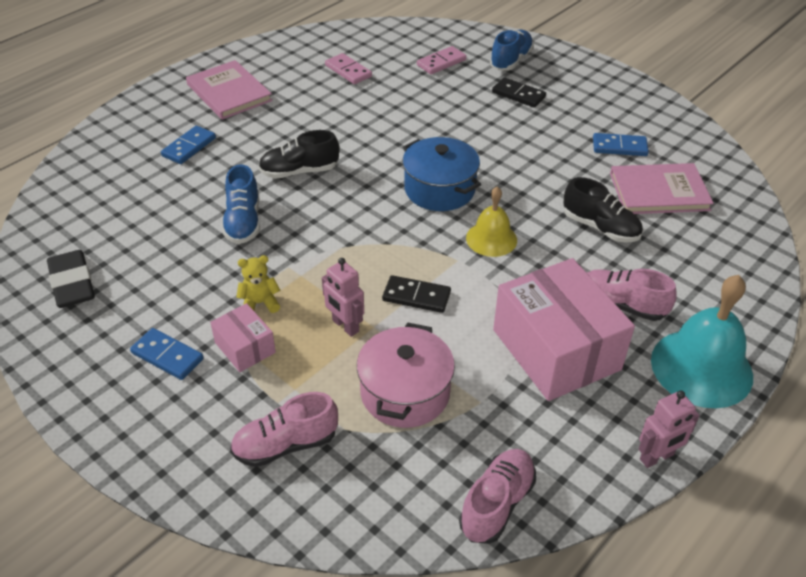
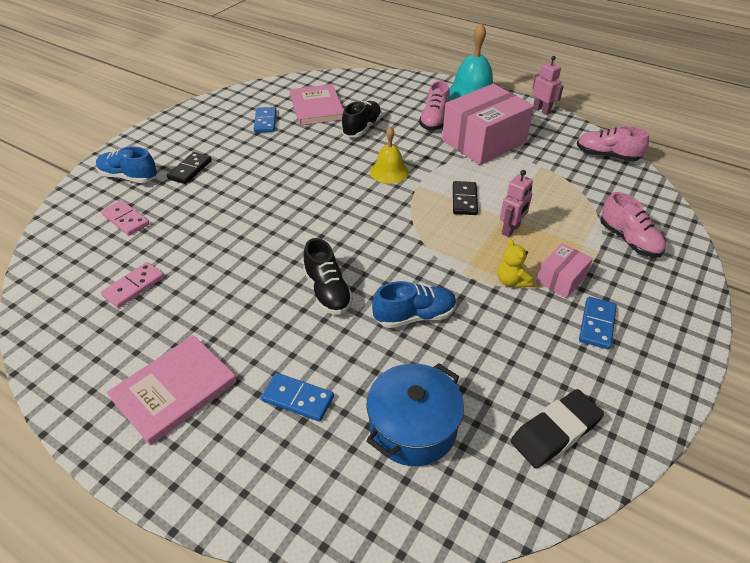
camera: 100 degrees left, 0 degrees up
(405, 392) = (553, 195): pink pot -> none
(439, 189) = (336, 201): blue pot -> blue pot (413, 427)

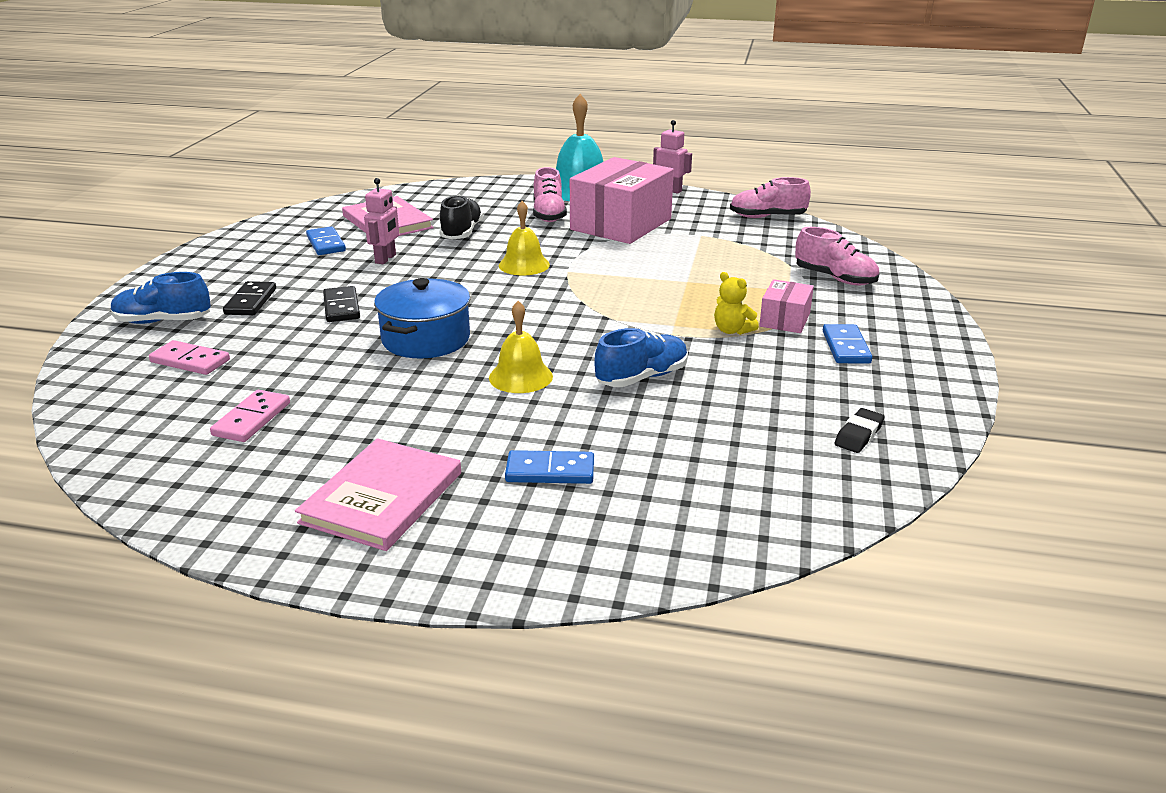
camera: 20 degrees left, 15 degrees down
(327, 291) = (520, 377): black shoe -> yellow bell
(413, 427) = (703, 465): blue pot -> blue pot (426, 339)
(464, 200) = (632, 275): black domino -> black domino (342, 307)
(511, 230) = (703, 291): pink robot -> pink robot (386, 259)
(555, 432) = (858, 435): black eraser -> black eraser, size x0.59

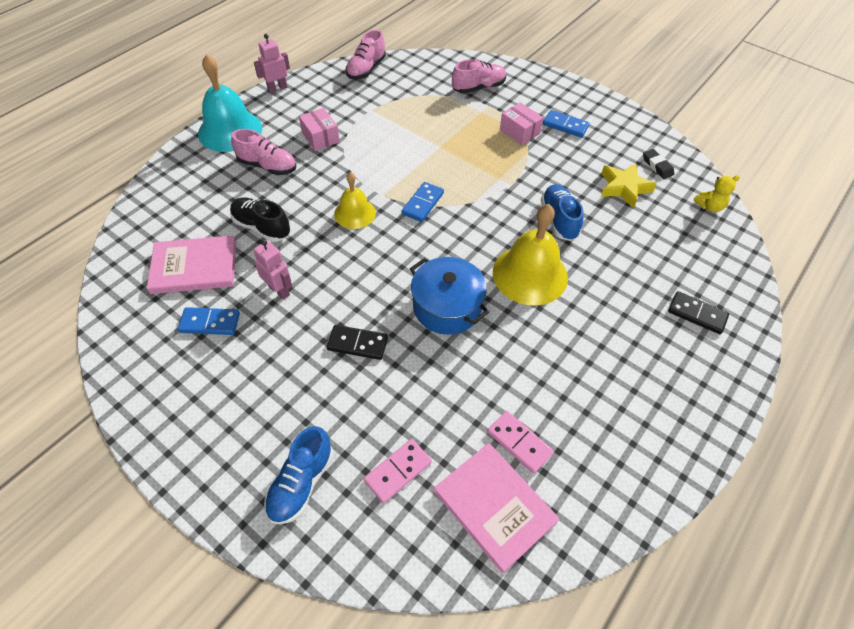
camera: 65 degrees left, 25 degrees up
(250, 301) = (302, 406): black domino -> black domino (697, 314)
(382, 497) = (649, 388): pink book -> pink book (494, 506)
(520, 377) = (530, 274): yellow bell -> yellow bell, size x1.69
(550, 471) = (648, 299): blue domino -> blue domino (422, 203)
(621, 224) = (320, 137): pink box -> pink box, size x0.48
(732, 330) = (520, 158): yellow teddy bear -> yellow teddy bear (709, 206)
(768, 414) = (624, 188): none -> yellow star

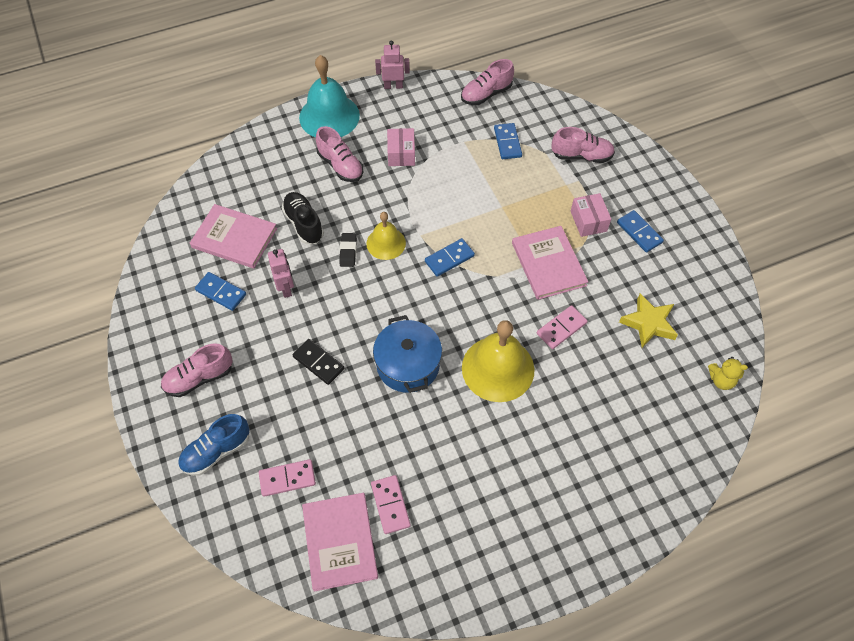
camera: 30 degrees right, 5 degrees up
(235, 417) = (199, 378): none -> pink shoe
(410, 98) = (507, 142): none -> blue domino
(511, 175) = (548, 264): none -> pink book
(559, 220) = (561, 328): blue shoe -> pink domino
(657, 166) = (700, 315): black eraser -> black eraser (348, 251)
(697, 314) = (622, 476): black domino -> none

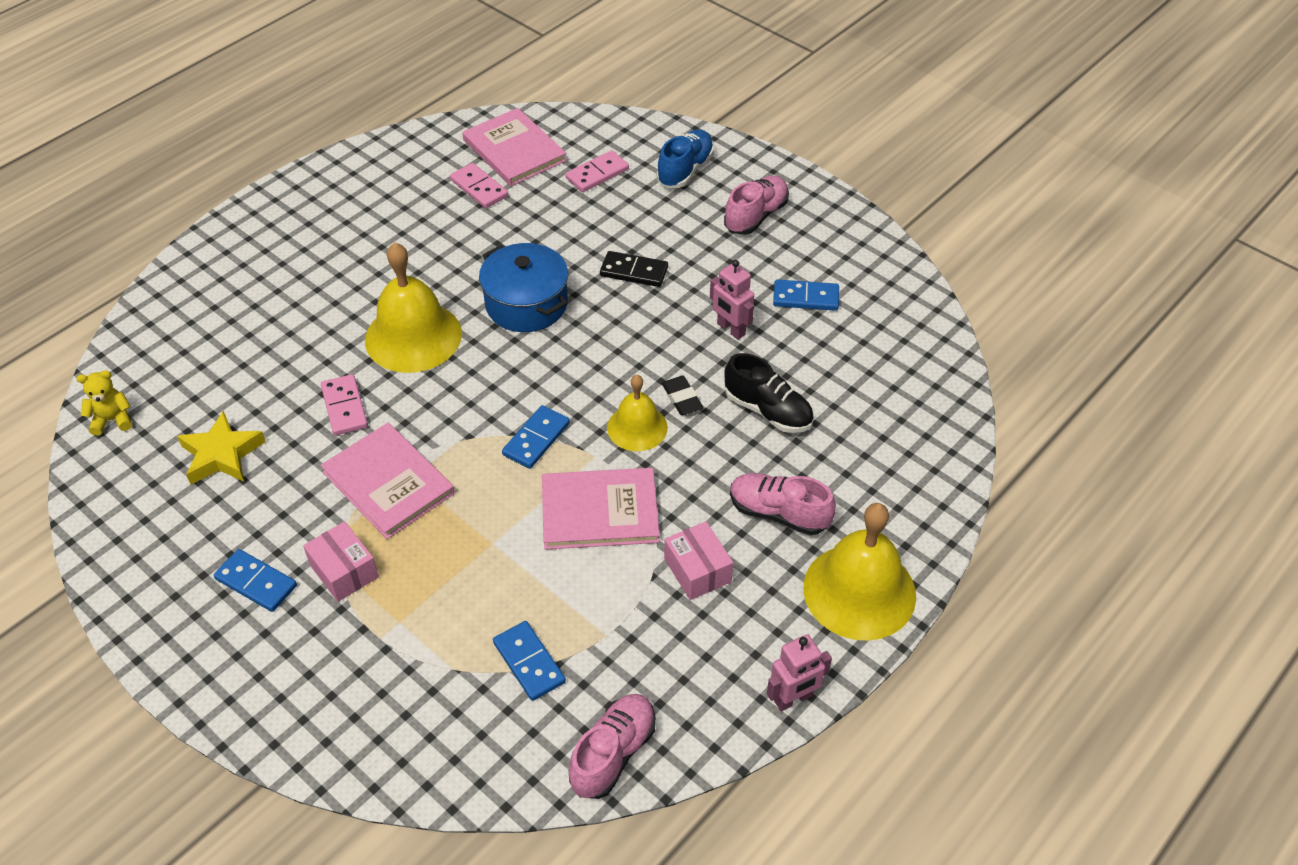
camera: 155 degrees right, 10 degrees down
(234, 238) = (844, 361): pink book -> pink book (599, 511)
(329, 116) = (859, 591): turquoise bell -> yellow bell
(561, 328) = (344, 407): pink domino -> pink domino turned 45 degrees counterclockwise
(581, 156) = (387, 688): pink shoe -> none

